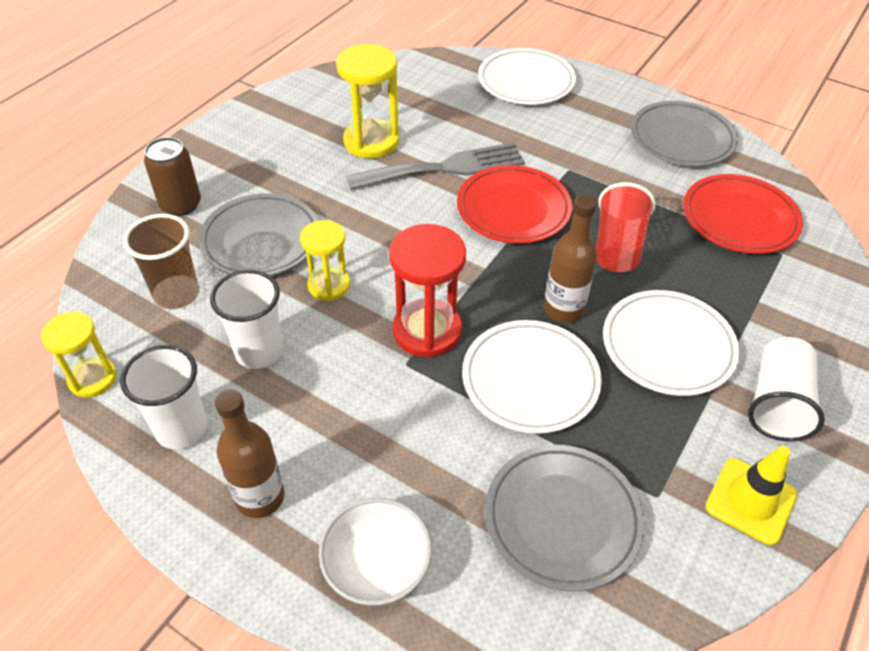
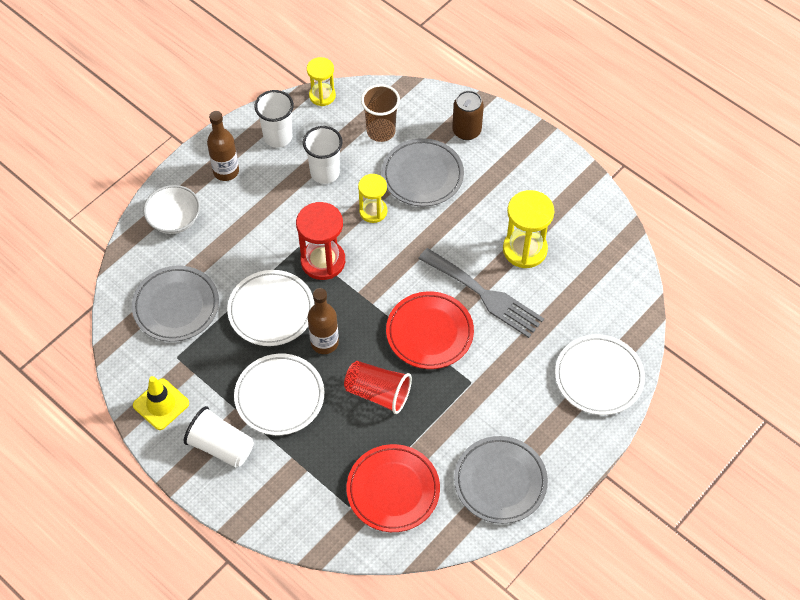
camera: 100 degrees right, 10 degrees up
(445, 168) = (485, 295): grey fork -> grey fork turned 45 degrees counterclockwise

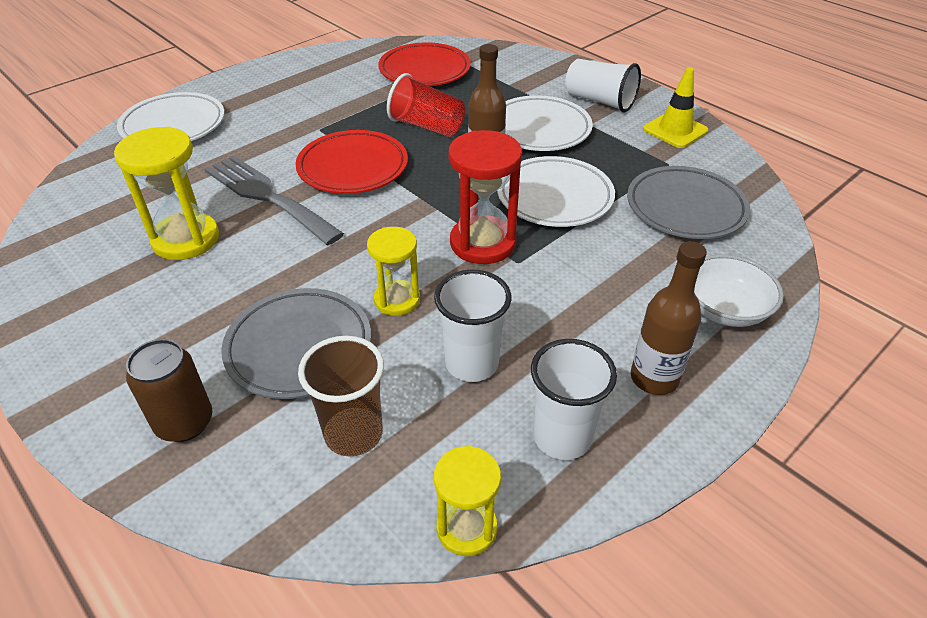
camera: 175 degrees left, 15 degrees down
(500, 482) = (319, 70): grey plate -> none

